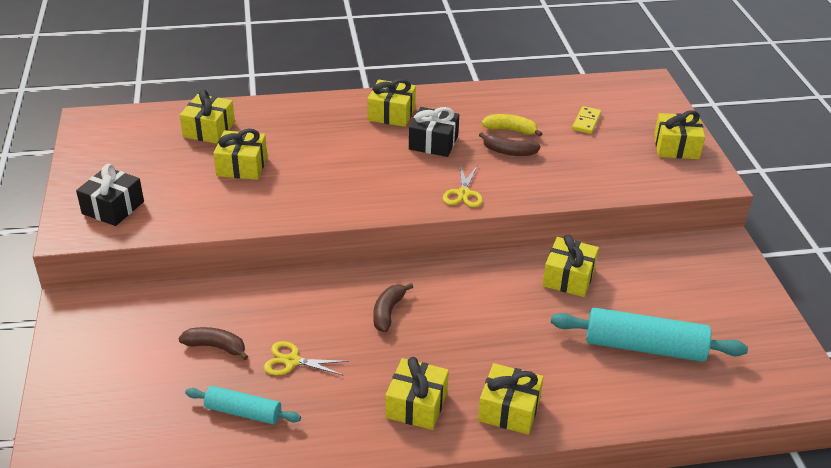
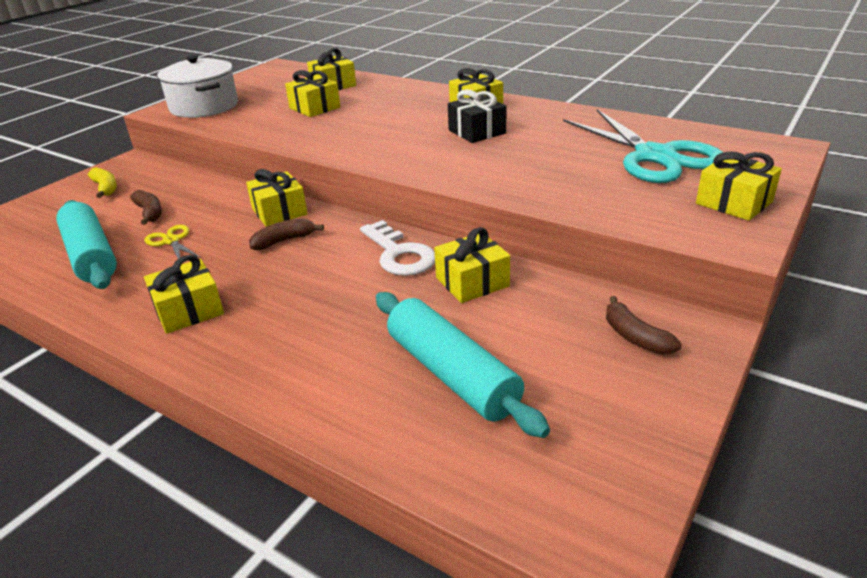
camera: 45 degrees right, 5 degrees down
(113, 208) = (204, 106): black gift -> white pot
(243, 412) = (91, 256): turquoise rolling pin -> turquoise rolling pin, size x1.70
(463, 193) = (440, 169): yellow scissors -> none
(491, 280) = (399, 254): none -> white key
(508, 151) = (533, 155): brown banana -> brown banana (635, 336)
(509, 410) = (243, 354): yellow gift -> yellow gift (279, 211)
(510, 130) = (563, 142): yellow banana -> yellow banana (106, 188)
(586, 122) = (654, 156): yellow domino -> turquoise scissors

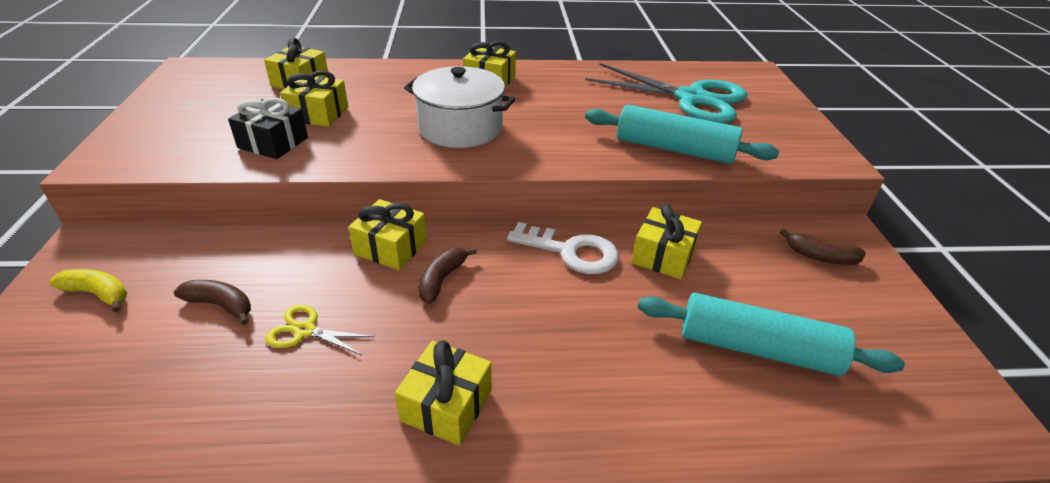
camera: 40 degrees left, 5 degrees up
(91, 256) = (214, 396): turquoise rolling pin -> turquoise rolling pin (674, 149)
(204, 106) = (160, 142): white pot -> white pot (460, 128)
(477, 132) = (527, 106): black gift -> black gift (273, 143)
(734, 202) = (789, 126): yellow gift -> none

